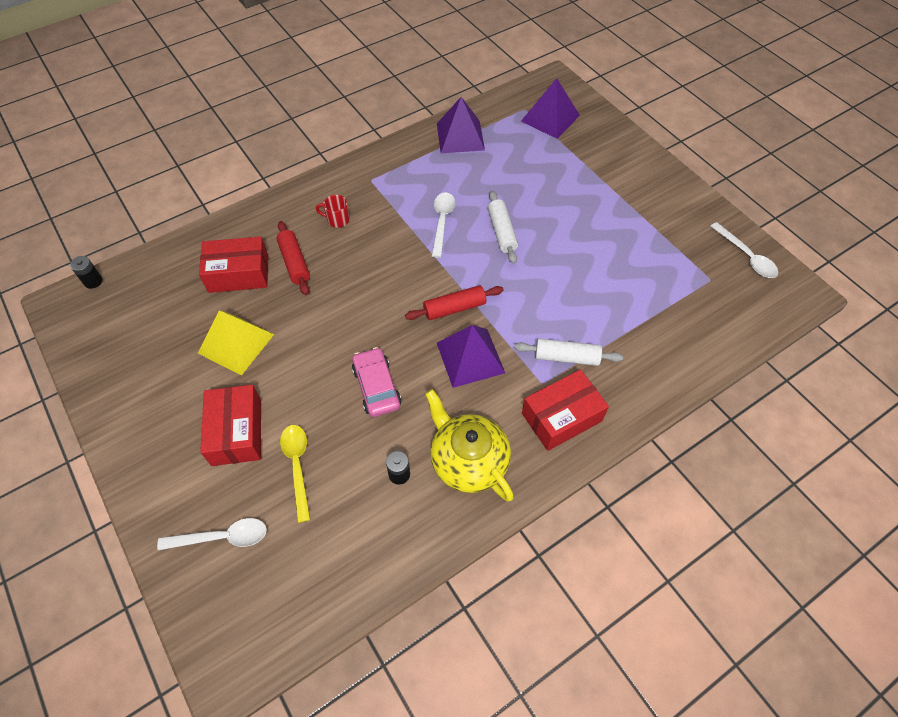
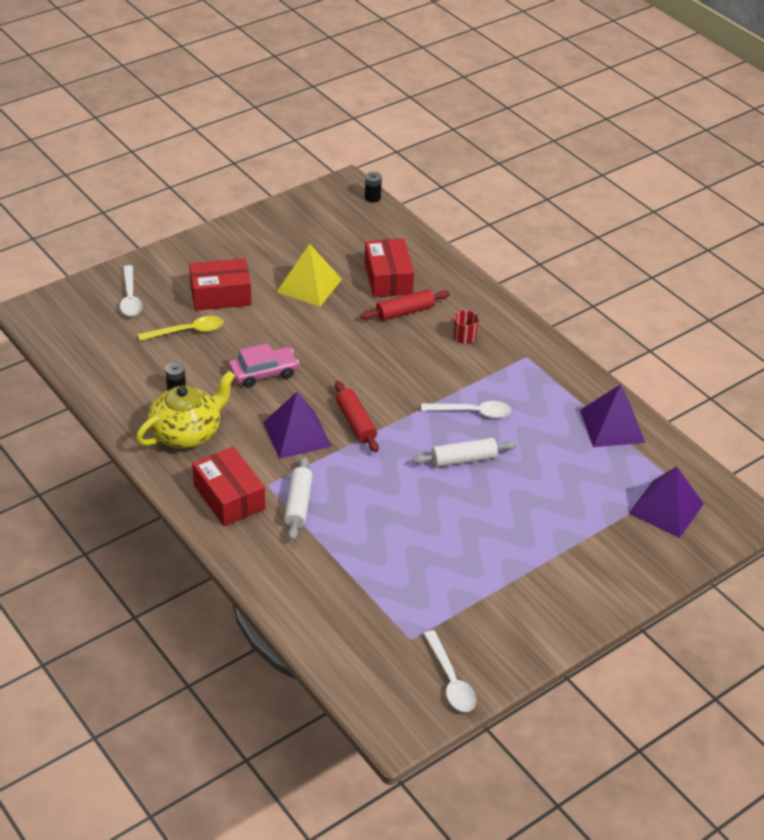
camera: 85 degrees right, 15 degrees down
(746, 256) = (450, 680): white spoon -> white spoon turned 75 degrees counterclockwise

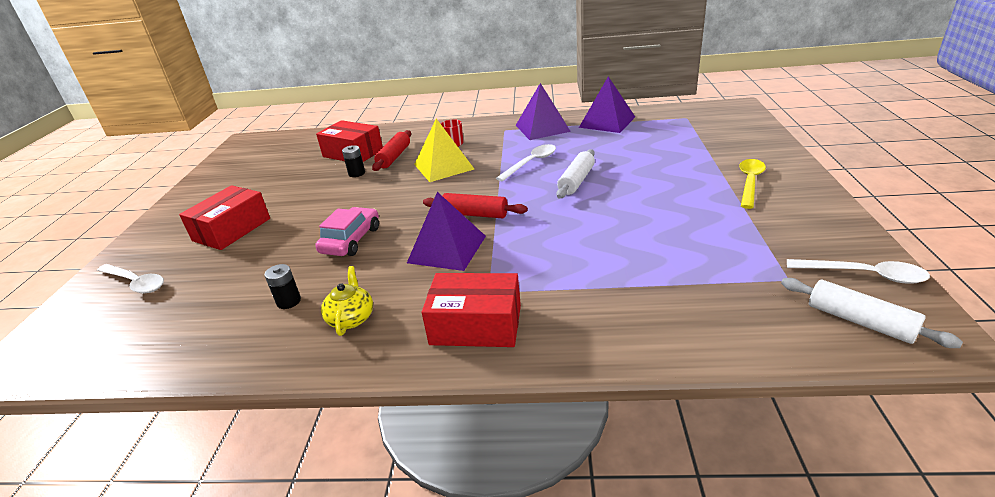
camera: 45 degrees left, 10 degrees down
(187, 331) = (235, 264): yellow spoon -> yellow spoon (750, 182)
(187, 432) = (351, 318): yellow teapot -> yellow teapot, size x0.55
(298, 504) = (536, 281): white rolling pin -> white rolling pin (859, 321)
(309, 285) = (301, 185): yellow pyramid -> yellow pyramid (444, 166)
(372, 197) = (274, 136): black battery -> black battery (356, 173)
(666, 508) = (706, 126): purple pyramid -> purple pyramid (542, 128)

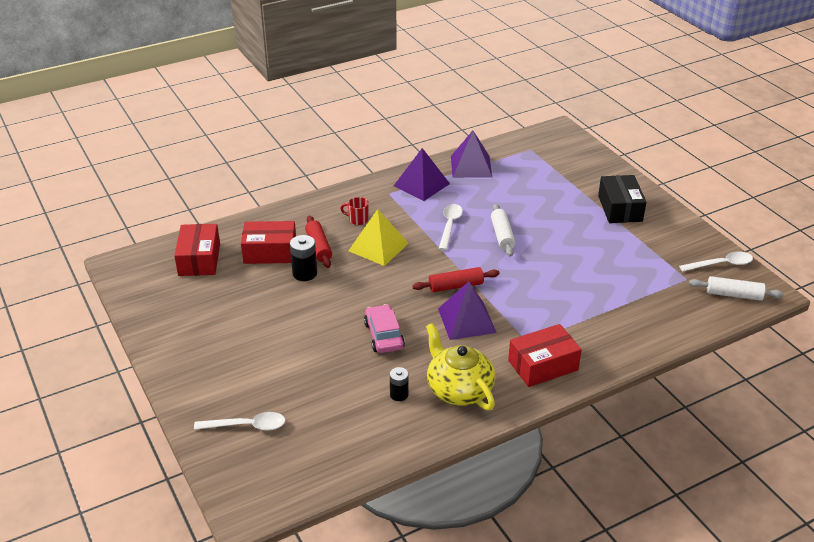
camera: 35 degrees left, 5 degrees up
(232, 229) = (263, 358): red box -> red box (199, 259)
(351, 318) = (459, 389): yellow teapot -> yellow teapot, size x1.83
(356, 173) = (304, 273): black battery -> black battery, size x1.53
(750, 182) = (620, 208): yellow spoon -> black box

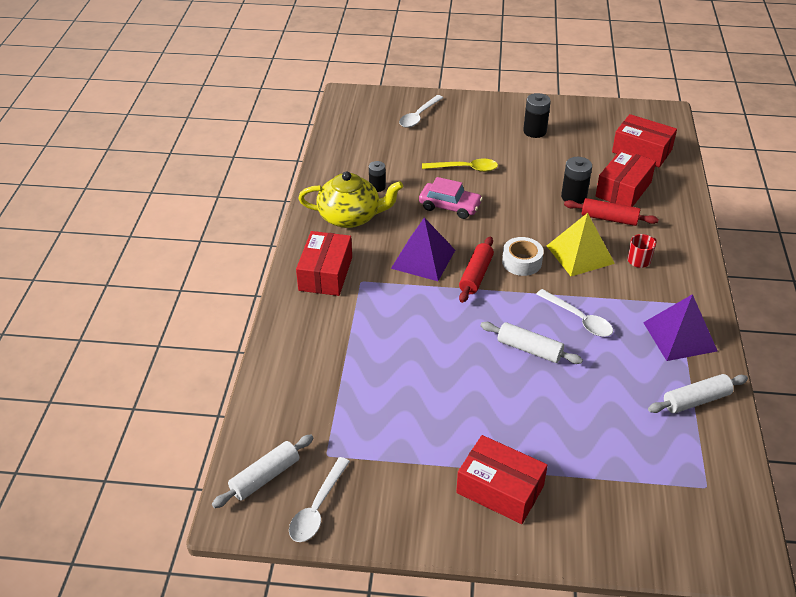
camera: 125 degrees right, 5 degrees up
(214, 331) = (534, 131): none -> black battery
(317, 350) = (465, 168): none -> yellow spoon
(416, 270) = (521, 262): none -> white tape
(471, 166) = (696, 400): purple pyramid -> white rolling pin
(620, 208) = (500, 489): black box -> red box

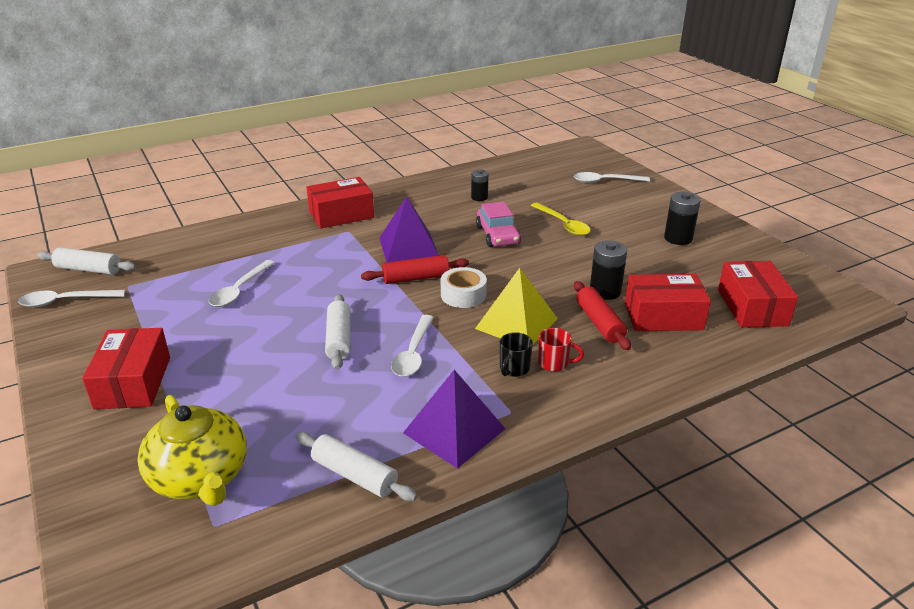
camera: 55 degrees right, 10 degrees down
(350, 217) = (425, 200): yellow teapot -> yellow teapot (200, 477)
(404, 381) = (239, 290): none -> white spoon
(632, 280) = (514, 369): none -> black mug

